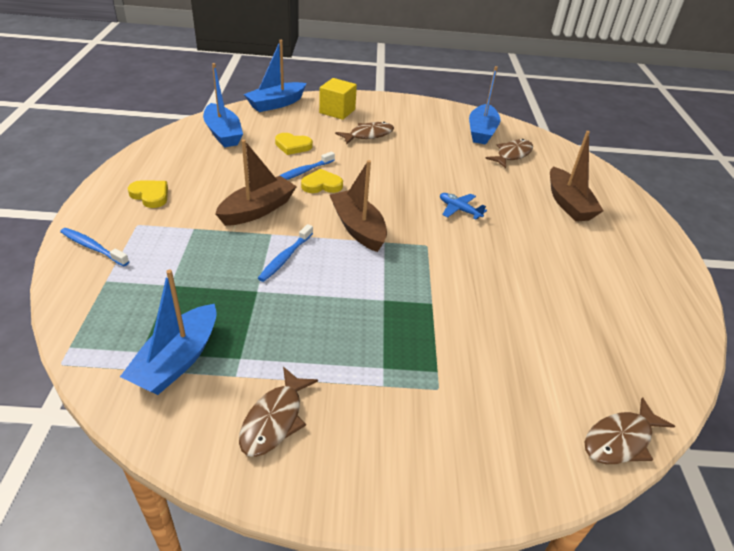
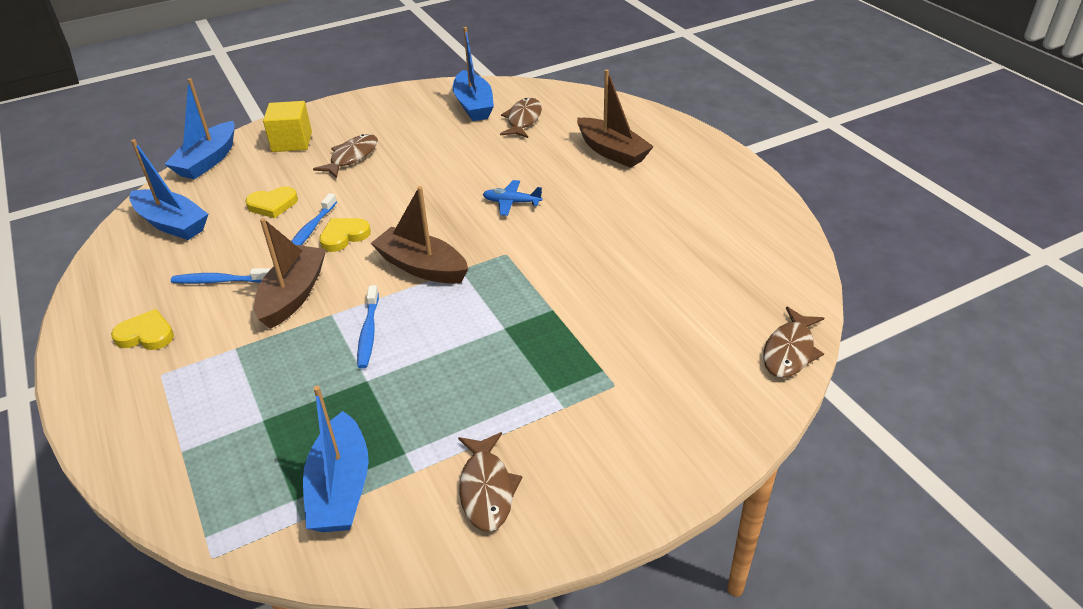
camera: 25 degrees left, 0 degrees up
(93, 248) = (130, 424): blue toothbrush -> blue toothbrush (220, 281)

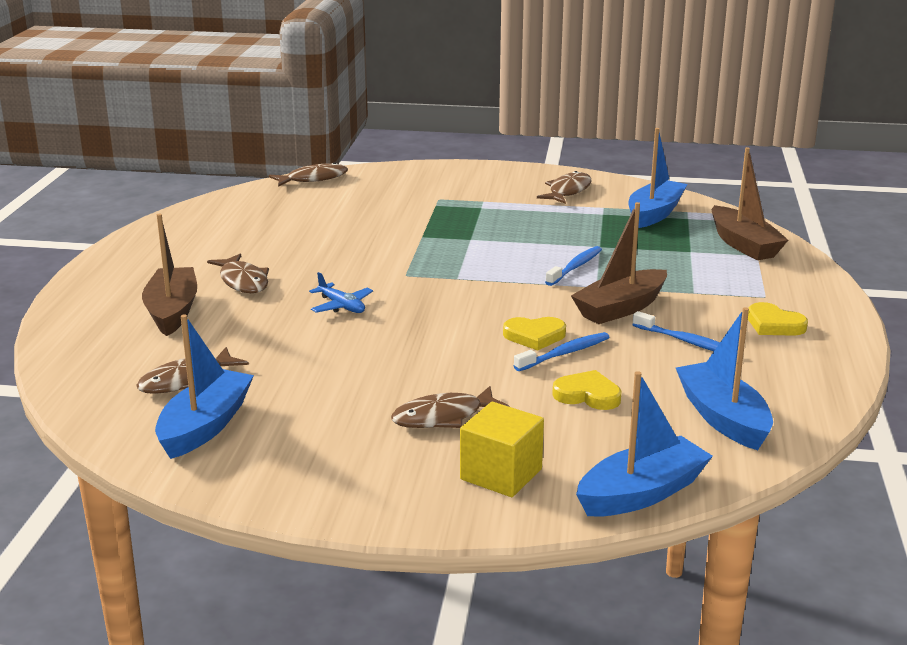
camera: 145 degrees left, 15 degrees down
(422, 267) = (487, 290): brown boat -> brown boat (743, 244)
(612, 192) = (243, 281): none -> brown fish

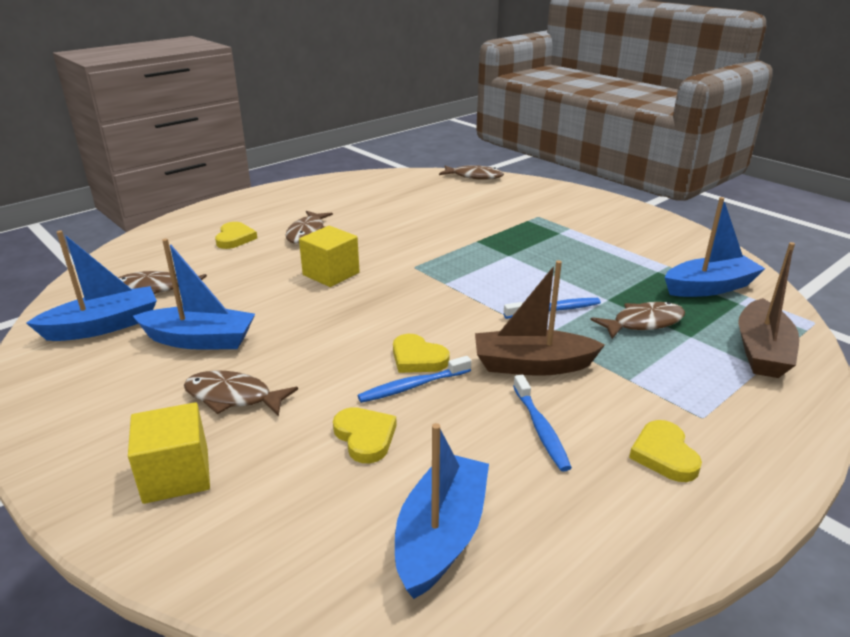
camera: 40 degrees right, 5 degrees up
(172, 311) = (235, 238): brown boat -> yellow heart
(341, 306) = (331, 274): blue plane -> yellow cube
(564, 353) = (413, 386): blue toothbrush -> blue toothbrush turned 150 degrees clockwise
(568, 191) = (656, 241): brown fish -> brown fish (643, 323)
(641, 493) = (233, 573): blue boat -> blue boat (200, 340)

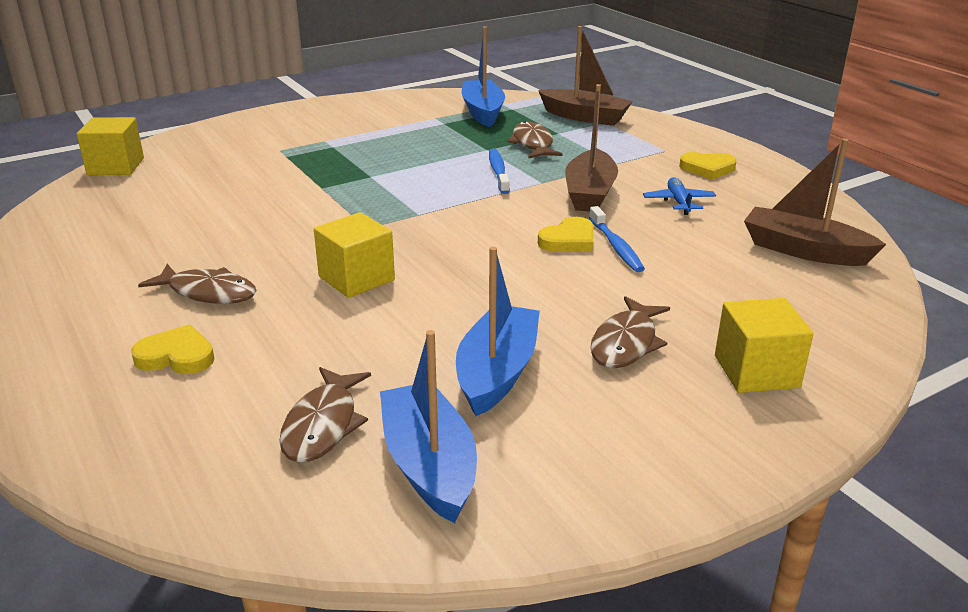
camera: 80 degrees left, 0 degrees up
(365, 437) = (692, 273): yellow heart -> none
(441, 535) = (804, 251): blue boat -> brown boat
(474, 176) = (116, 166): brown fish -> yellow cube
(540, 428) = (678, 202): blue toothbrush -> blue plane

